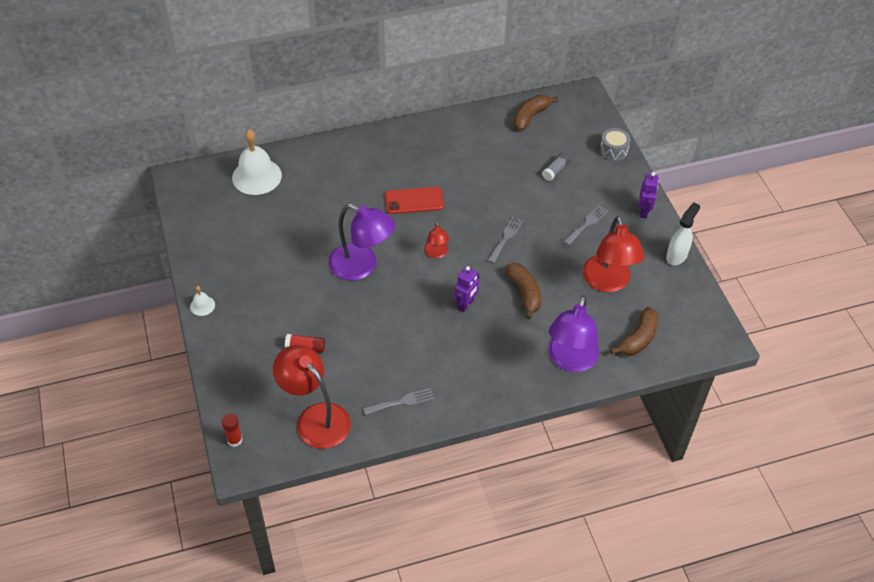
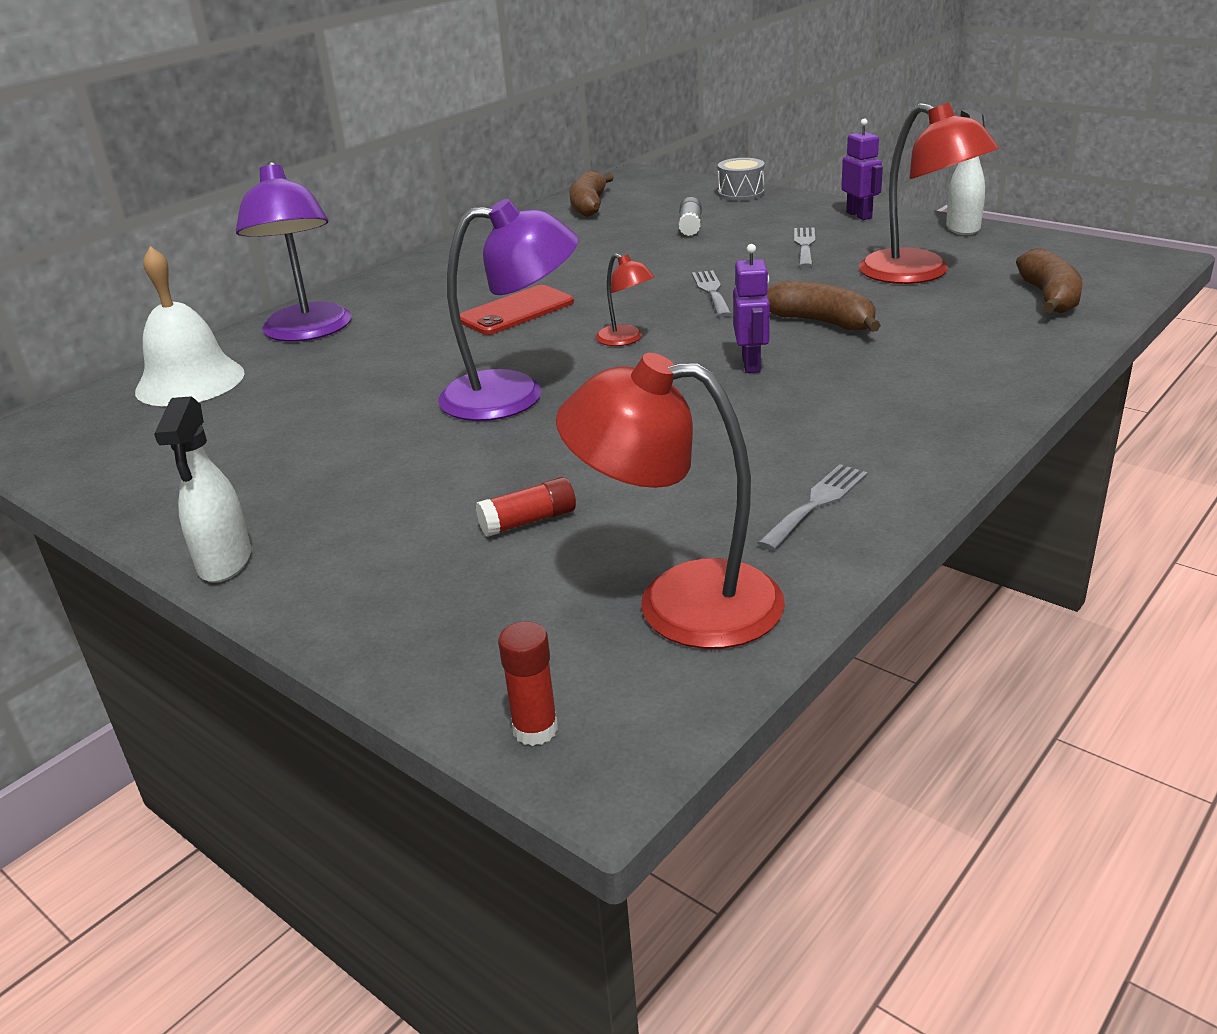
camera: 30 degrees left, 20 degrees down
(202, 305) = (225, 563): white bell -> white spray bottle
(570, 360) = (1000, 349): purple lamp -> purple lamp (308, 332)

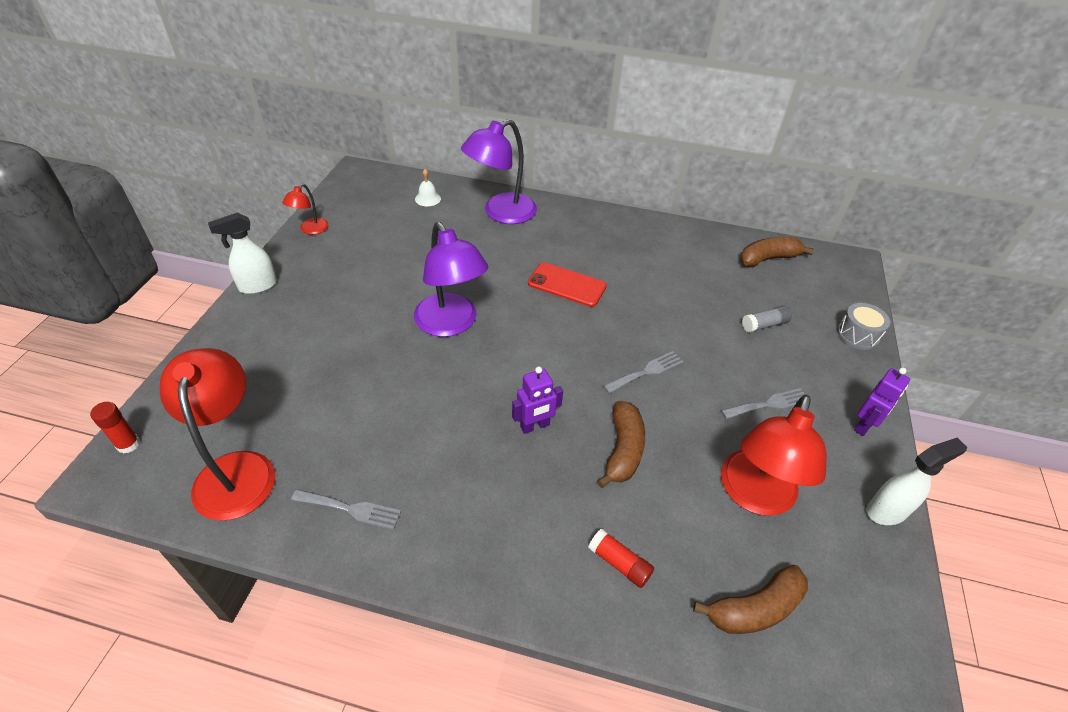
camera: 60 degrees right, 15 degrees up
(190, 381) = (427, 198): white bell -> white bell, size x0.46
(528, 521) = (309, 379): red glue stick -> red glue stick (619, 563)
(626, 339) = (547, 350): red lamp -> red lamp (310, 230)

